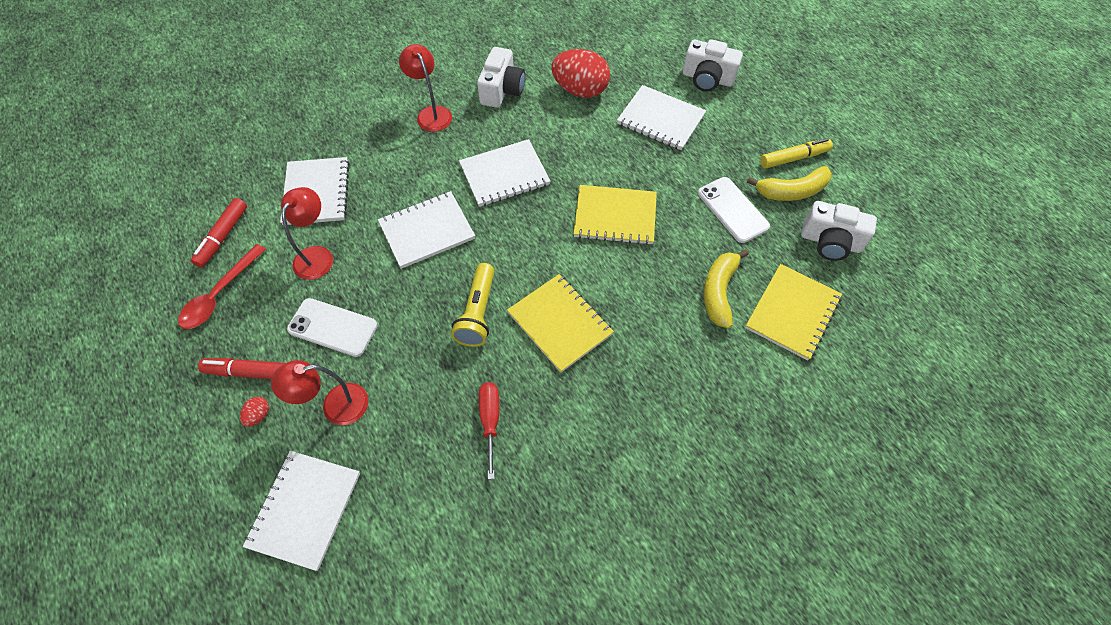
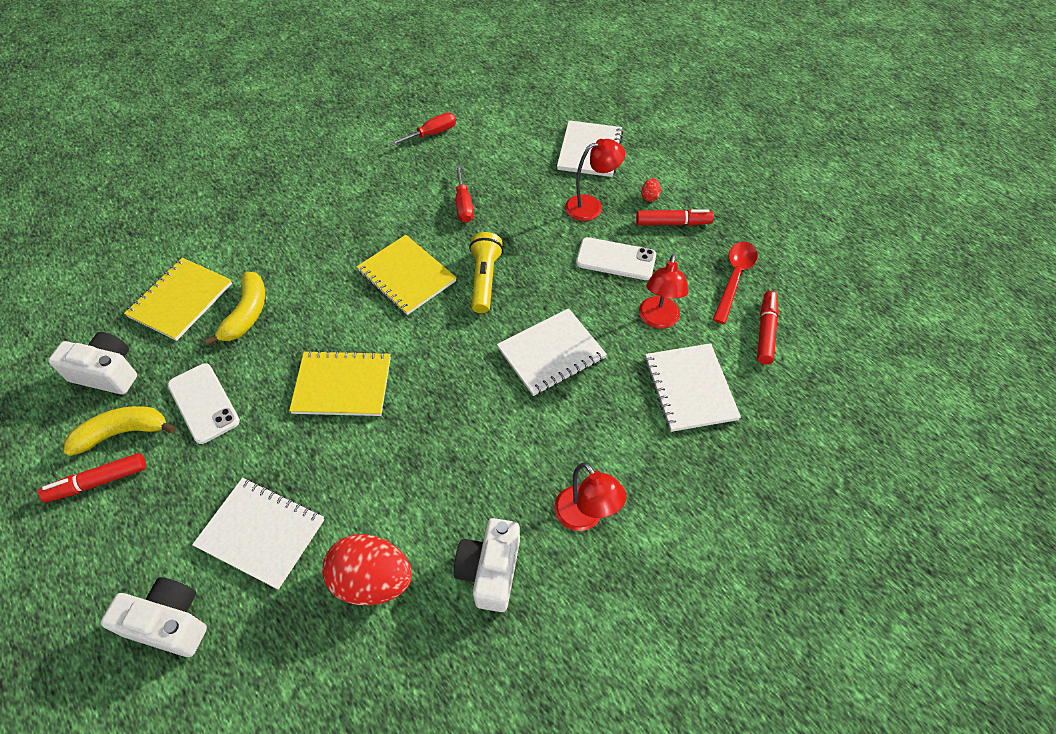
camera: 175 degrees right, 5 degrees down
(504, 174) = (473, 429): white notebook -> none
(524, 568) = (432, 134): none -> red screwdriver
(794, 158) = (98, 482): yellow marker -> red marker

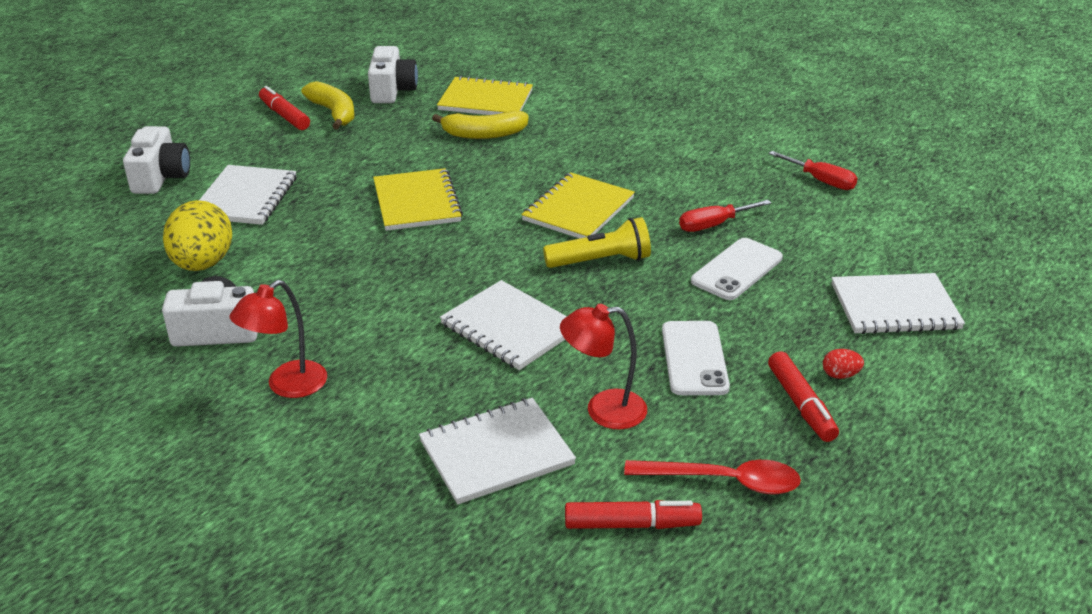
camera: 75 degrees right, 20 degrees down
(203, 403) = (374, 139): white phone -> white phone (736, 269)
(372, 580) = (203, 264): red egg -> yellow egg
(591, 206) = (782, 323): red lamp -> none

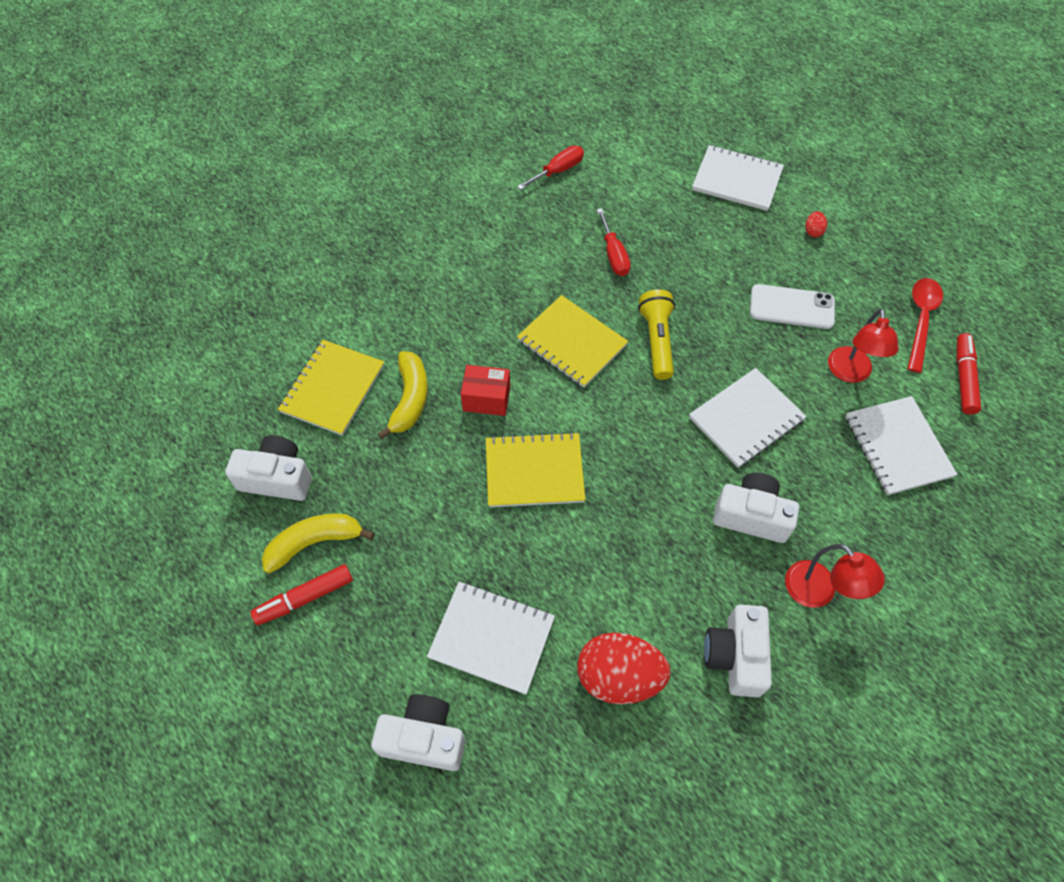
camera: 80 degrees left, 25 degrees up
(203, 264) = (619, 676): yellow egg -> red egg
(381, 336) = (751, 516): none -> white camera
(494, 170) = (486, 399): none -> red box
(736, 269) = (680, 255): white phone -> none
(801, 404) = (844, 260): red marker -> none
(895, 306) = (737, 180): white notebook -> white notebook turned 75 degrees counterclockwise

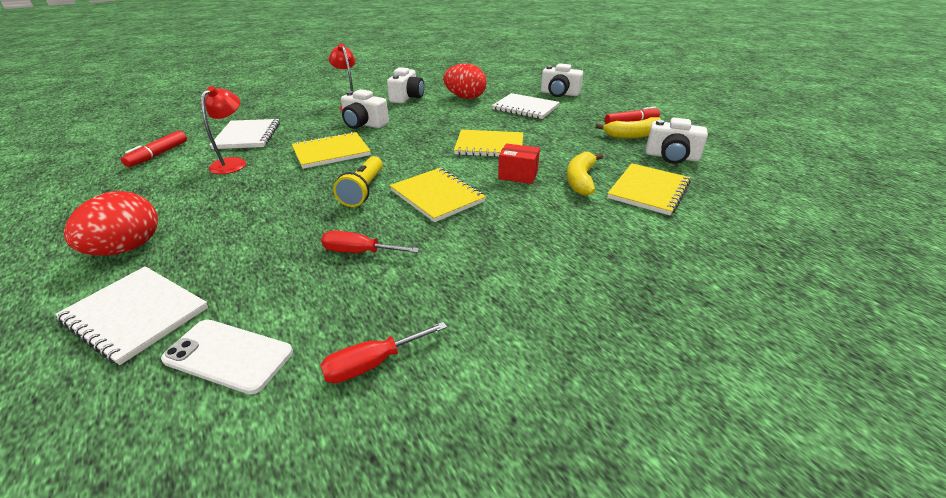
camera: 170 degrees left, 25 degrees down
(613, 255) = (359, 252): red screwdriver -> red screwdriver turned 75 degrees counterclockwise
(746, 419) = (331, 152): white notebook -> yellow notebook
(791, 307) = (228, 198): white phone -> white phone (228, 355)
(813, 231) = (127, 248): red egg -> red egg, size x2.45
(921, 320) = (136, 181): red spoon -> none

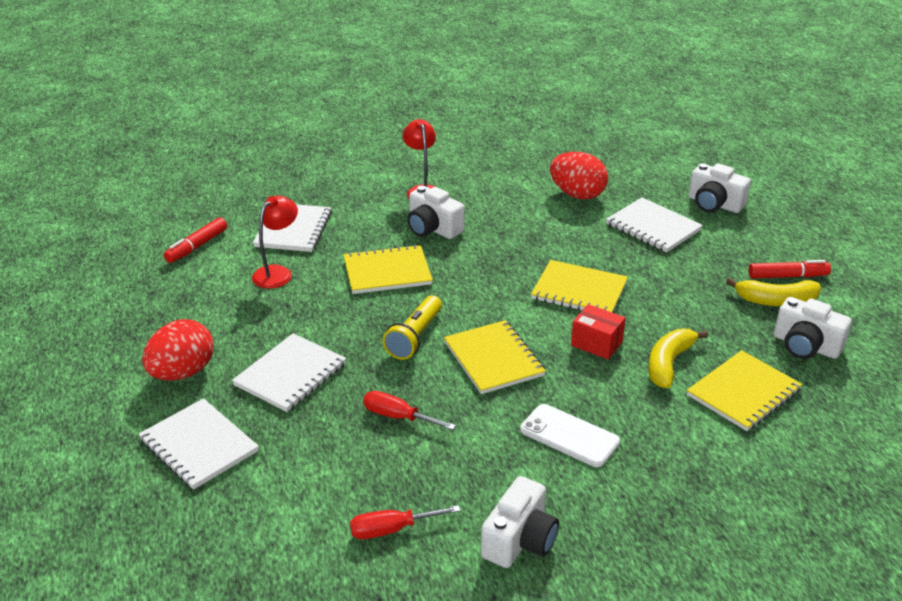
camera: 15 degrees right, 0 degrees up
(228, 355) = (276, 499): white phone -> white phone (569, 436)
(245, 233) = (290, 374): none -> white notebook
(407, 97) = (498, 184): white camera -> white camera (520, 540)

